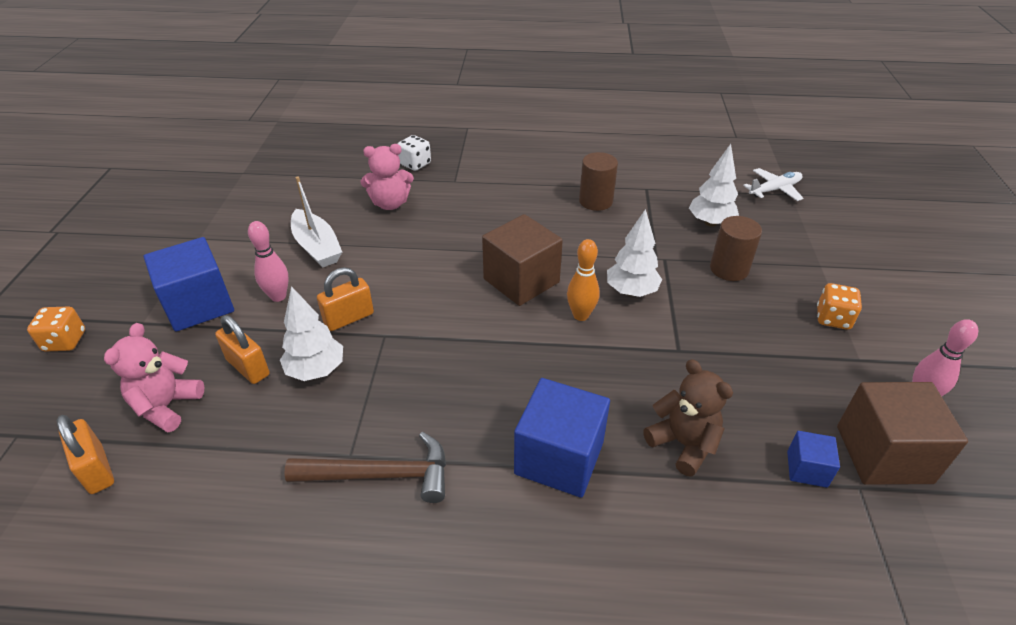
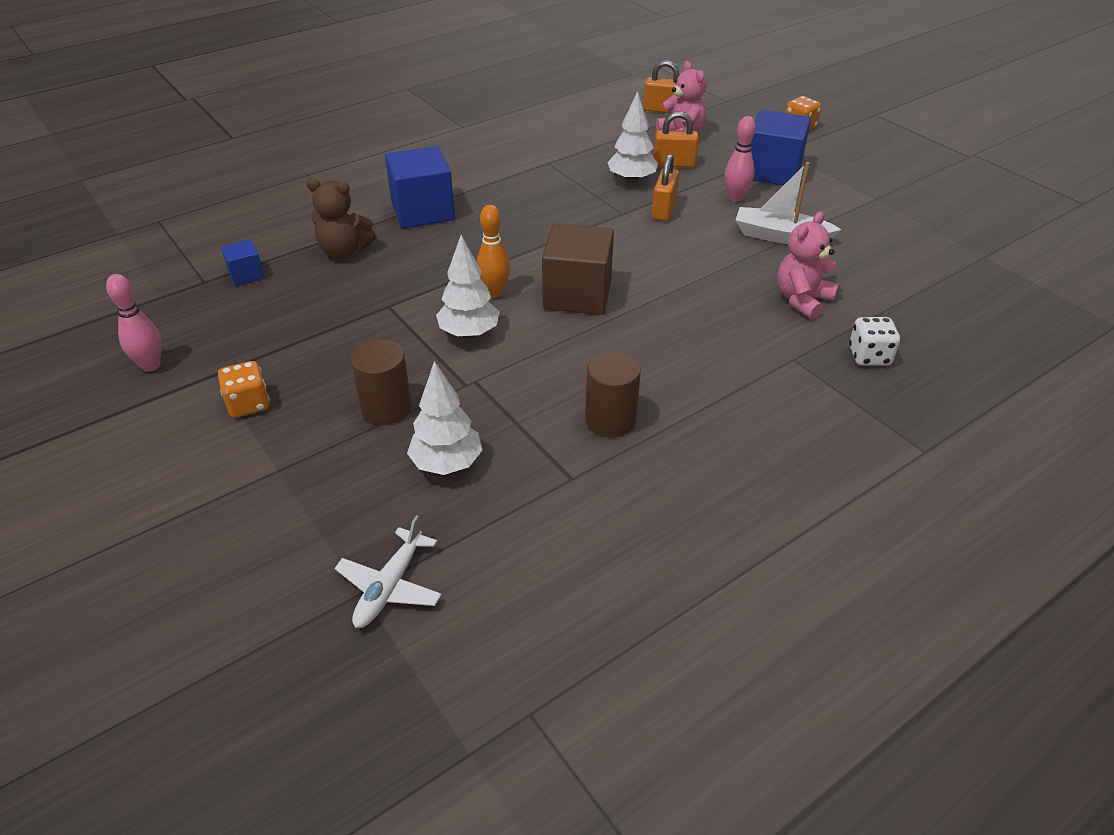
camera: 140 degrees right, 0 degrees up
(381, 475) = (518, 164): brown hammer -> none
(883, 454) = (186, 308): brown cube -> none

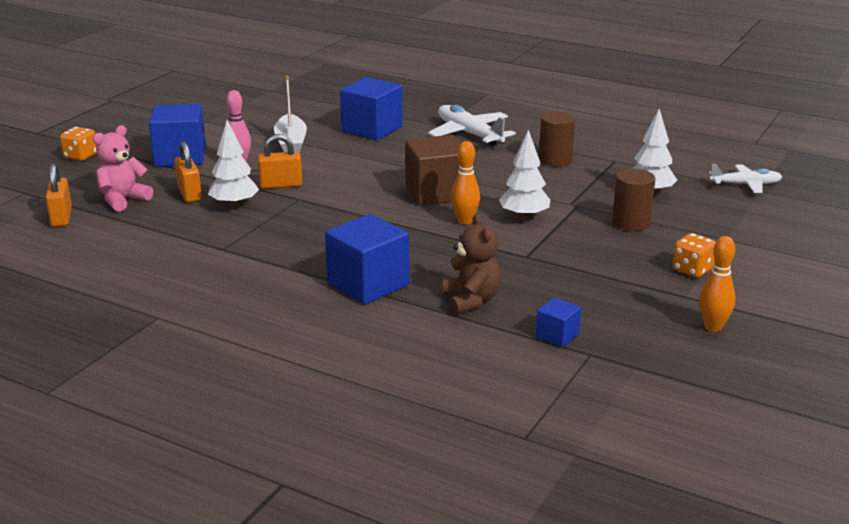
camera: 115 degrees left, 15 degrees down
(151, 365) = (713, 327): pink bowling pin -> orange bowling pin
(746, 374) = (469, 134): none -> white plane
(802, 300) = (372, 129): pink teddy bear -> blue cube
(869, 356) = (416, 109): white dice -> none

